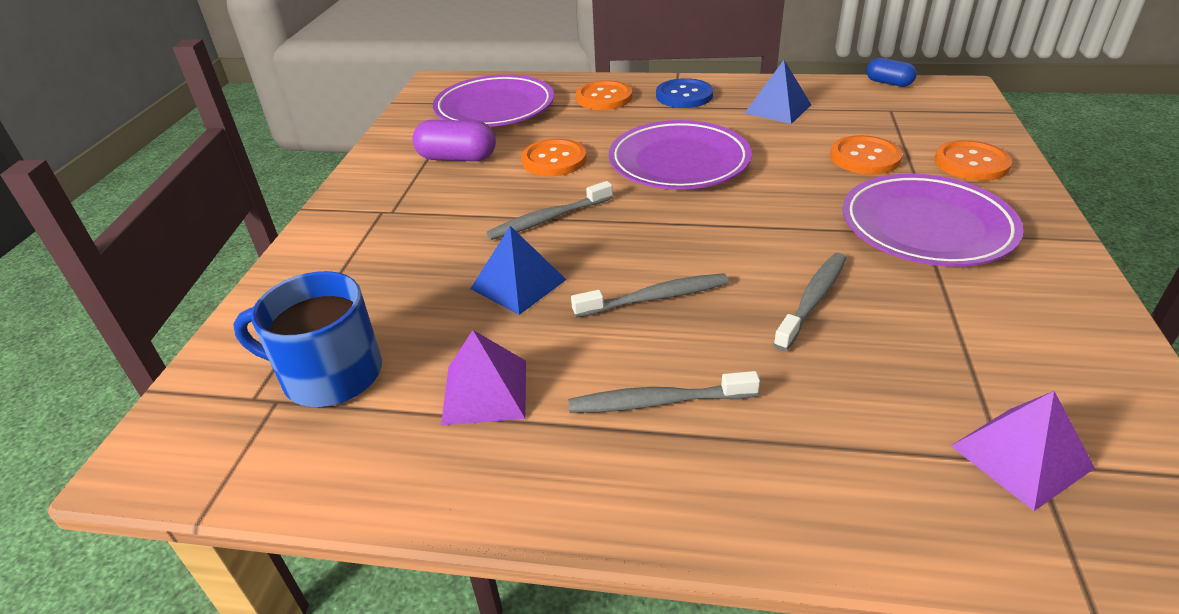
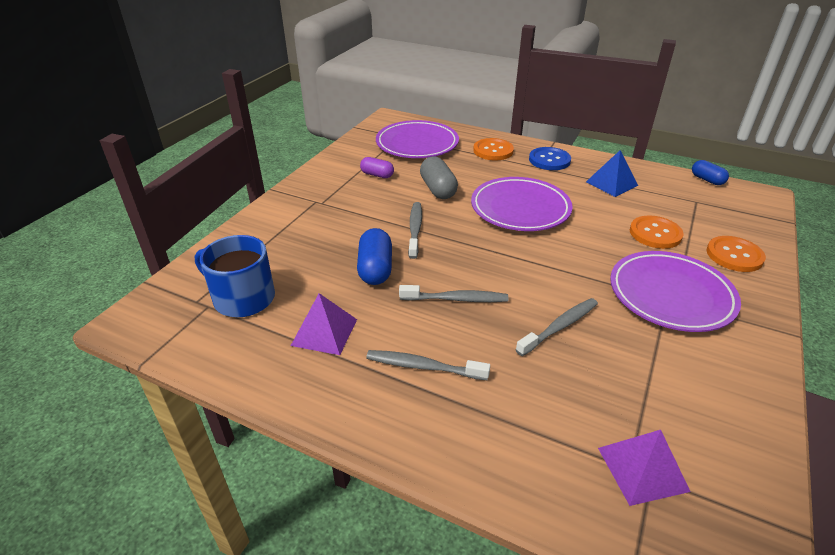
camera: 15 degrees right, 0 degrees up
(457, 158) = (377, 175): purple capsule -> purple capsule, size x0.65
(518, 284) = (375, 269): blue pyramid -> blue capsule
(549, 219) = (415, 230): grey toothbrush -> grey toothbrush turned 105 degrees clockwise
(554, 160) = (438, 189): orange button -> grey capsule

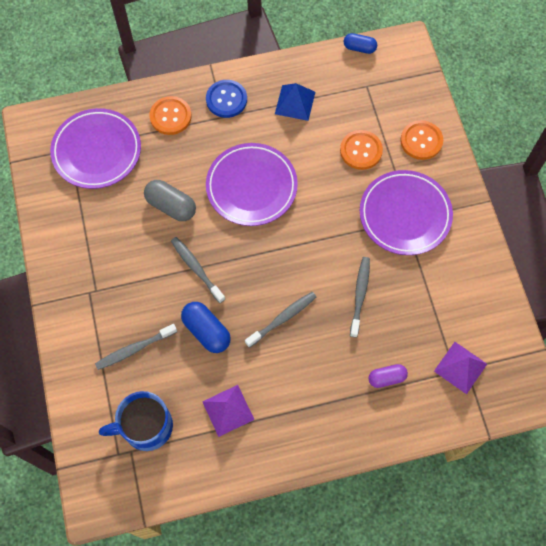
camera: 40 degrees left, 30 degrees up
(377, 175) = (105, 222): purple capsule -> purple capsule (386, 378)
(424, 367) = (309, 388): grey toothbrush -> grey toothbrush (135, 349)

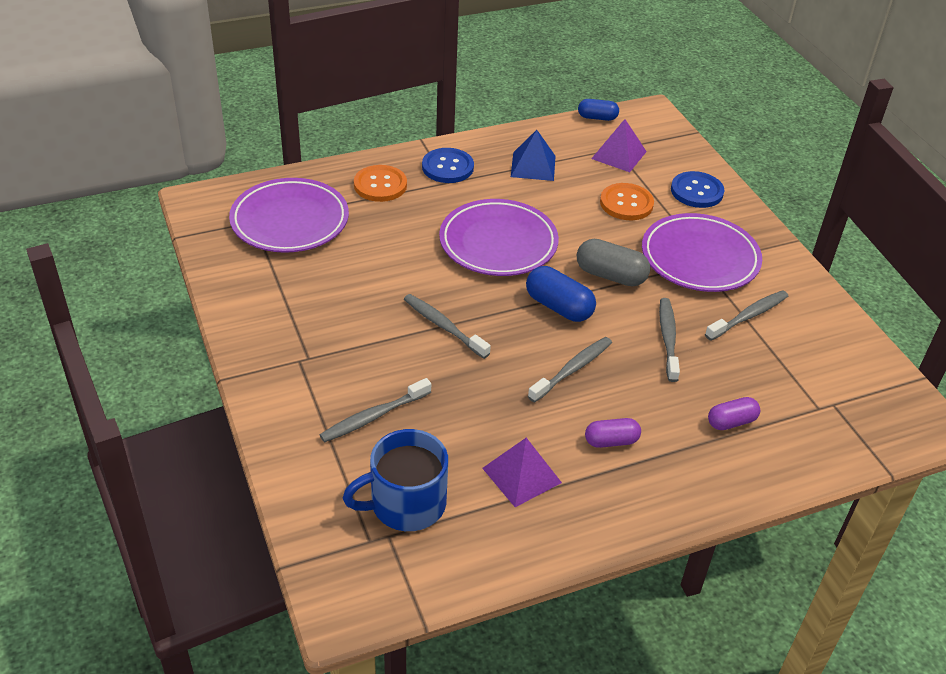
camera: 10 degrees left, 25 degrees down
(171, 206) = (397, 267): grey capsule -> grey capsule (610, 275)
(206, 331) = (471, 390): blue capsule -> blue capsule (558, 307)
(296, 387) = (611, 441): none -> purple capsule
(421, 141) = (696, 191): orange button -> blue button
(426, 278) = (748, 316): none -> grey toothbrush
(460, 367) = (825, 403): purple pyramid -> purple pyramid (618, 155)

